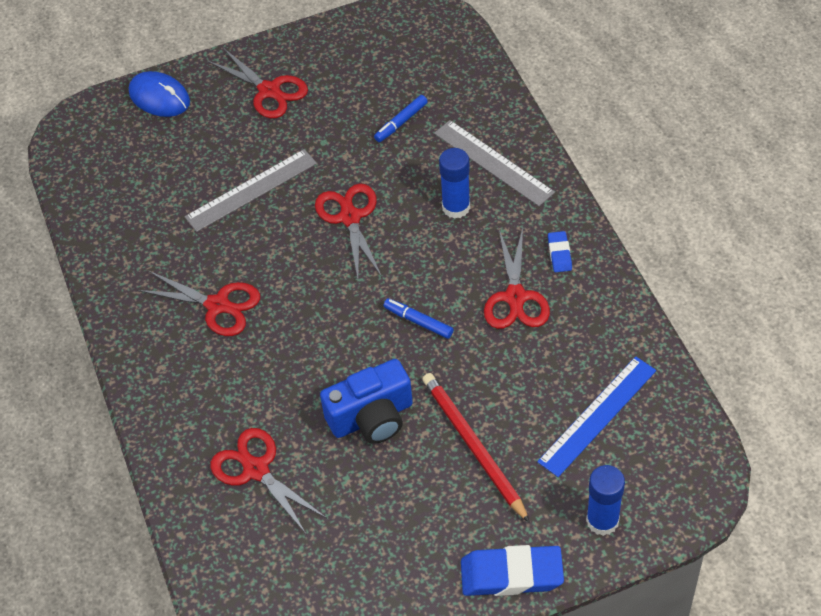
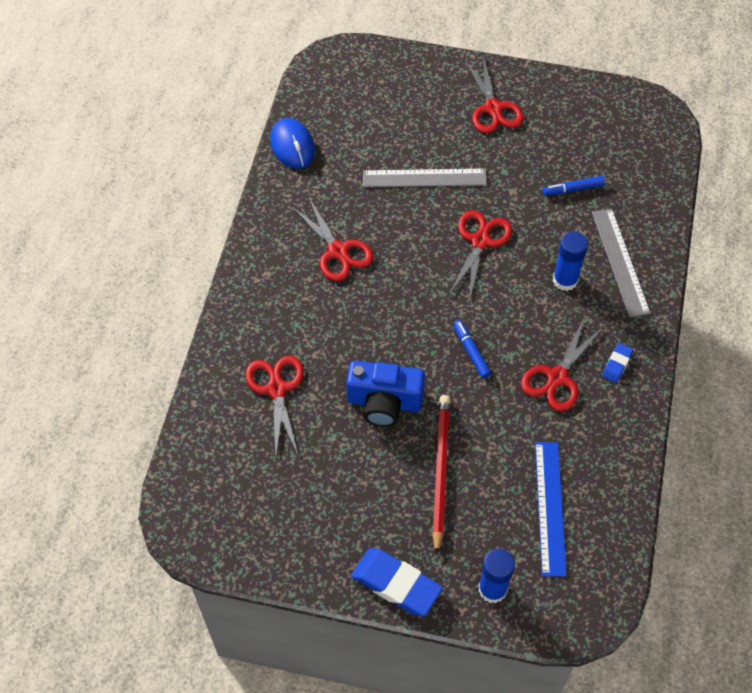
camera: 30 degrees right, 5 degrees up
(159, 97) = (410, 69): blue mouse -> blue mouse (292, 145)
(597, 415) = (550, 507): blue ruler -> blue ruler turned 75 degrees counterclockwise

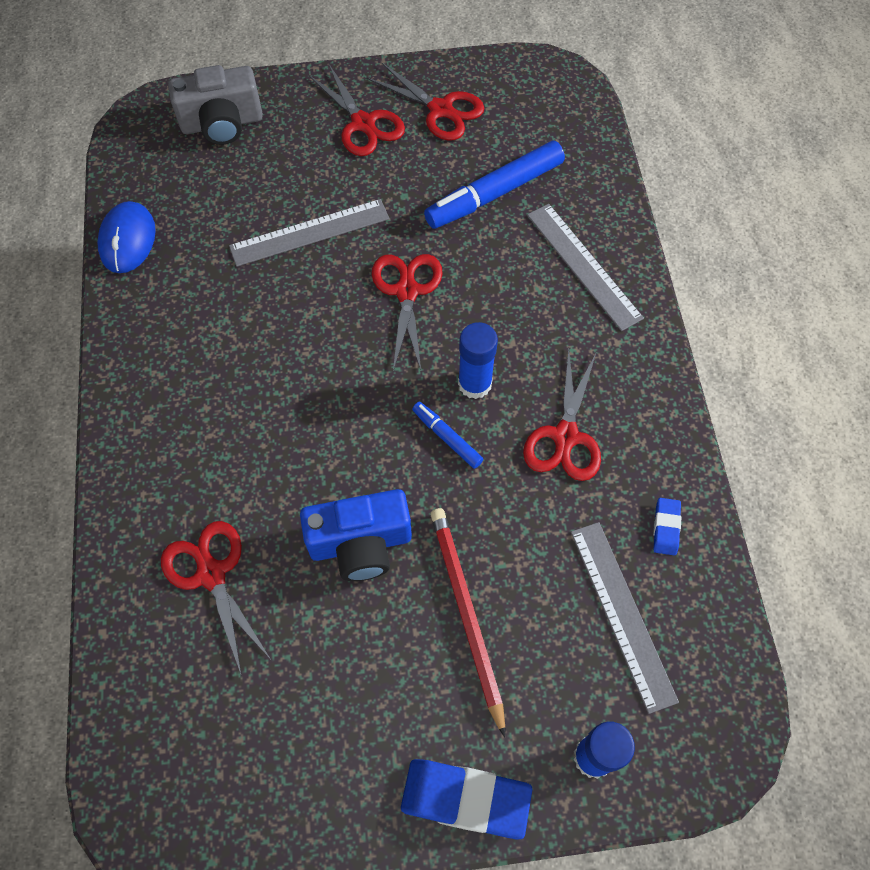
camera: 20 degrees left, 5 degrees up
(292, 145) = (127, 240): blue mouse -> blue mouse turned 45 degrees clockwise
(338, 251) = (231, 359): red scissors -> red scissors (440, 109)
(388, 79) = (222, 123): none -> grey camera
(550, 507) = (622, 614): blue ruler -> grey ruler
(565, 280) = (527, 308): blue glue stick -> blue glue stick (474, 384)
(573, 189) = (494, 193): blue marker -> blue marker, size x1.98
(616, 364) = (629, 395): blue eraser -> blue eraser (666, 528)

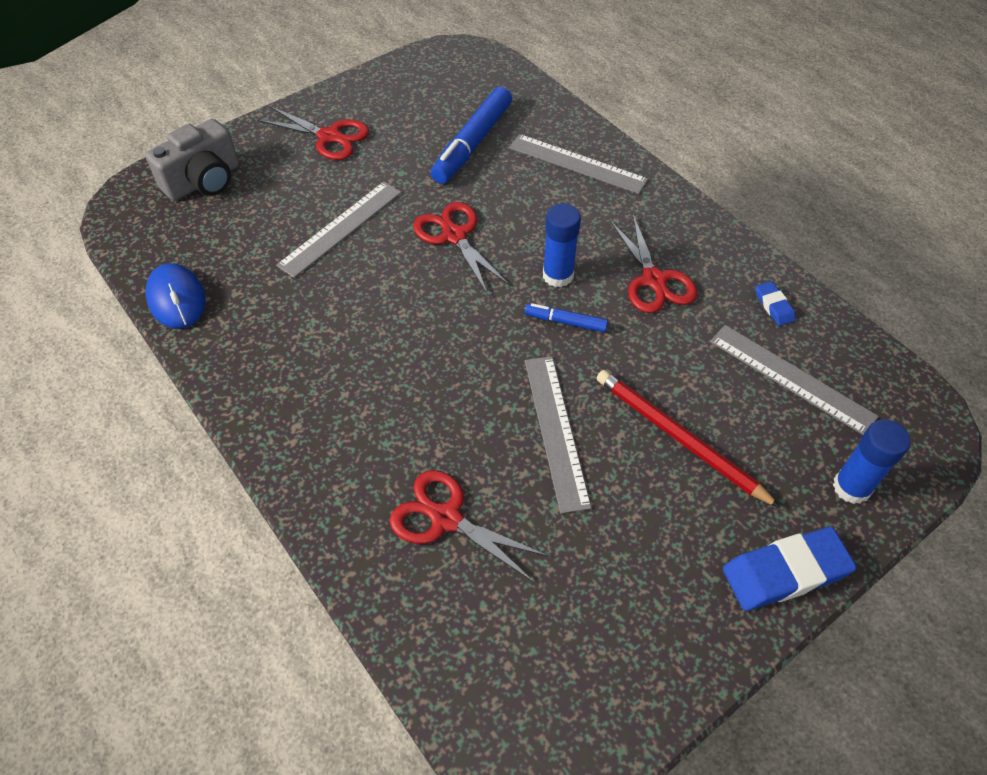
camera: 30 degrees left, 10 degrees down
(360, 544) = (556, 430): blue camera -> grey ruler
(440, 109) = (386, 105): red scissors -> none

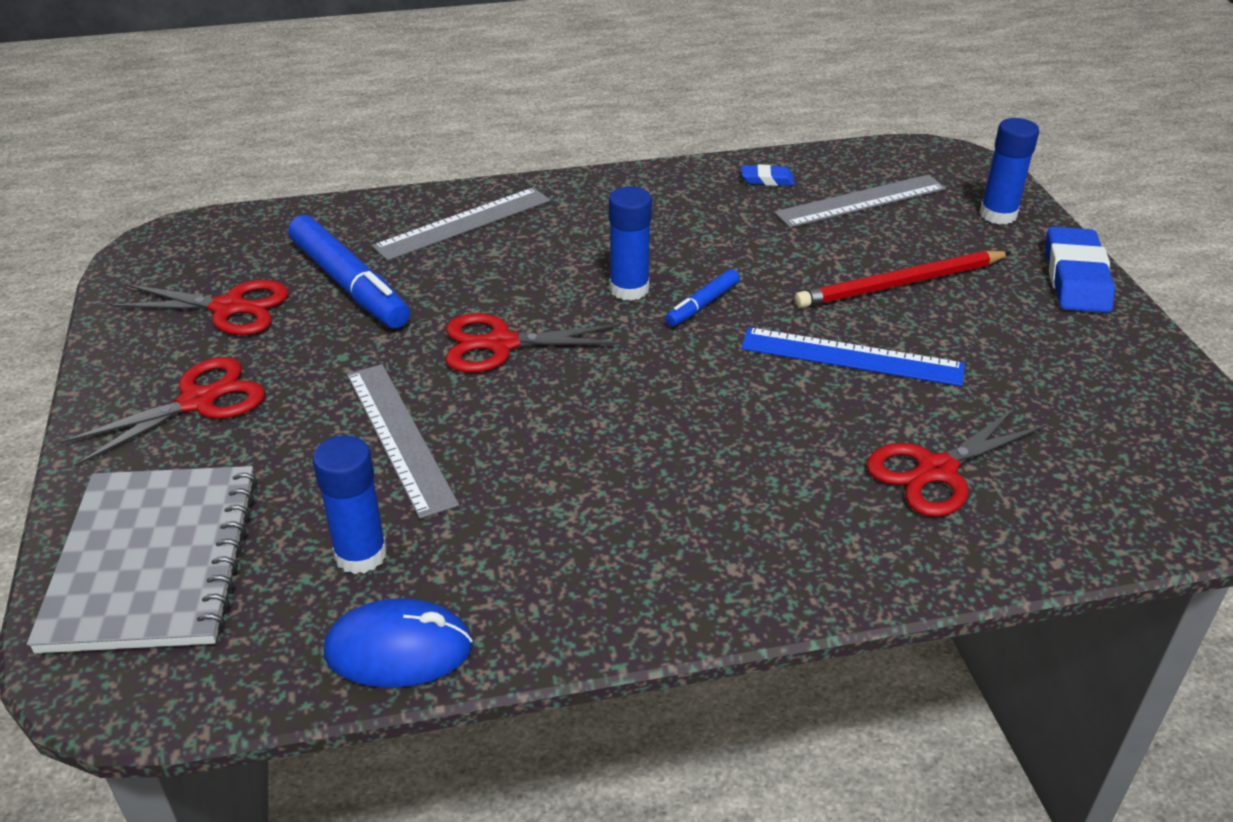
camera: 65 degrees left, 15 degrees down
(204, 181) = (153, 560): grey camera -> grey notebook
(239, 254) = (361, 554): none -> blue glue stick
(556, 430) = (851, 357): grey ruler -> blue ruler
(654, 280) = (683, 232): red scissors -> red scissors (228, 308)

